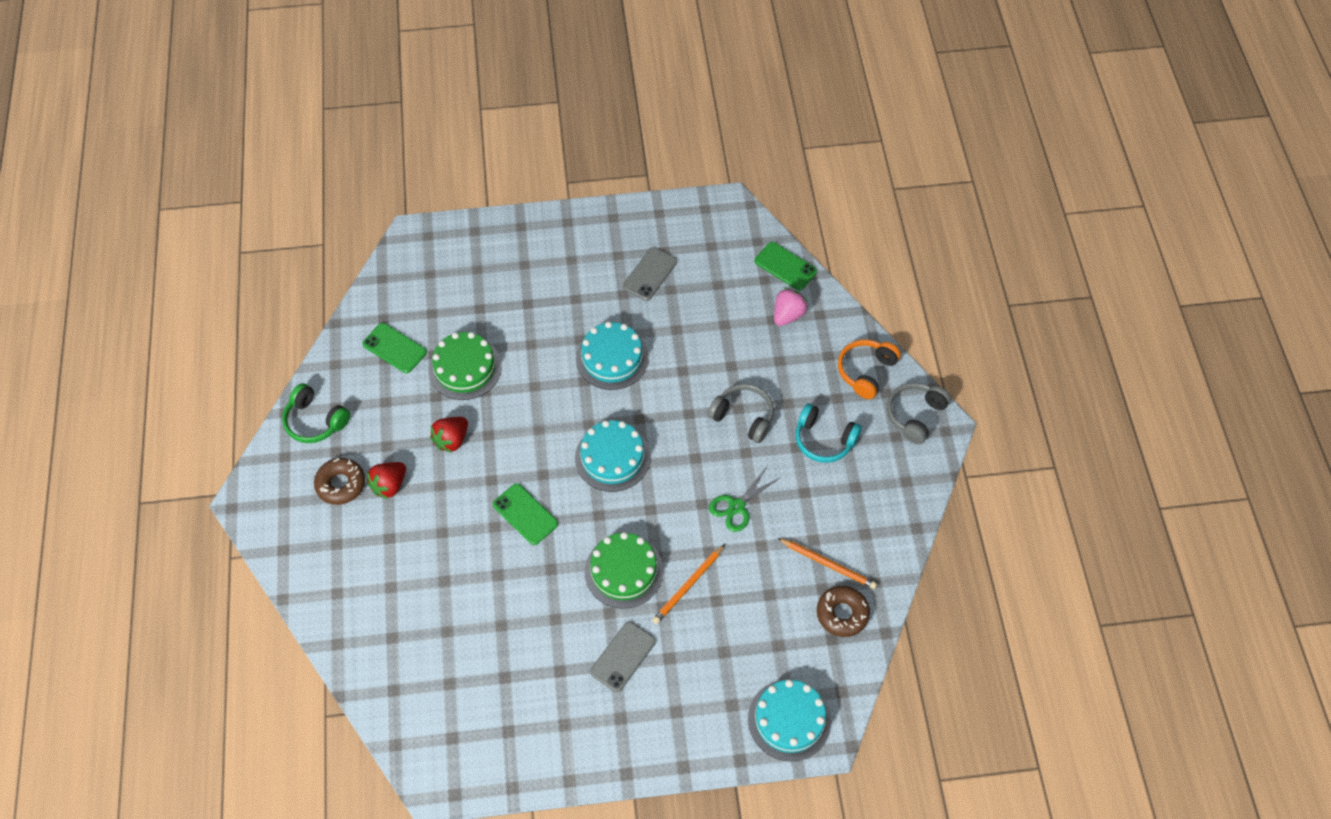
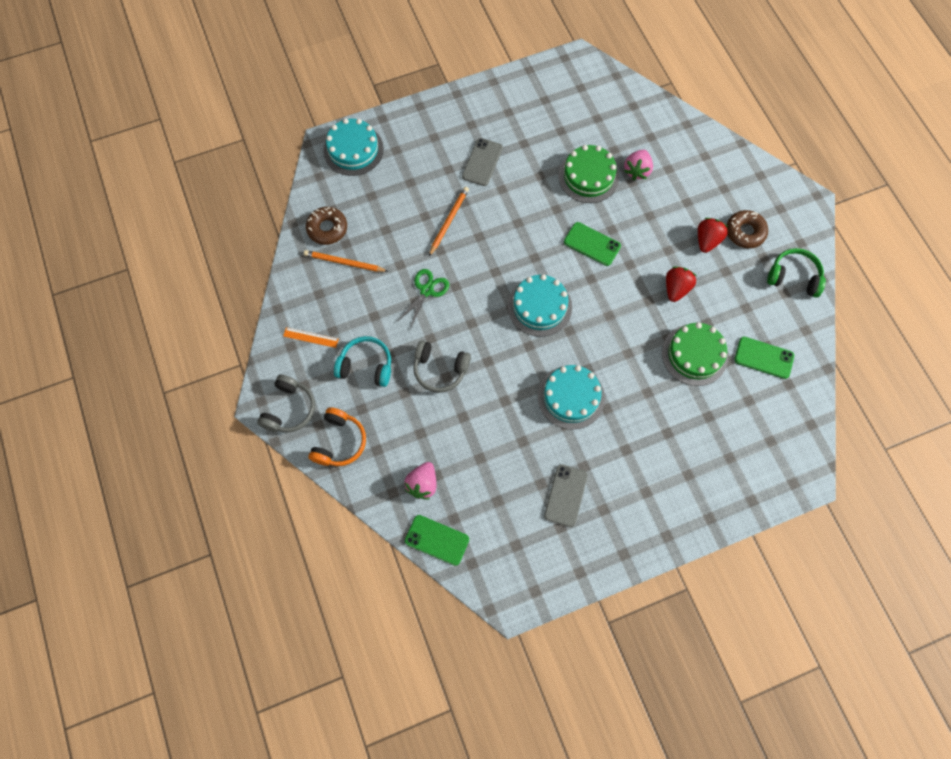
camera: 165 degrees right, 10 degrees up
(431, 594) = (637, 171): none -> pink strawberry
(624, 571) = (501, 220): green cake -> green cake (588, 176)
(881, 485) = (311, 337): none -> orange ruler

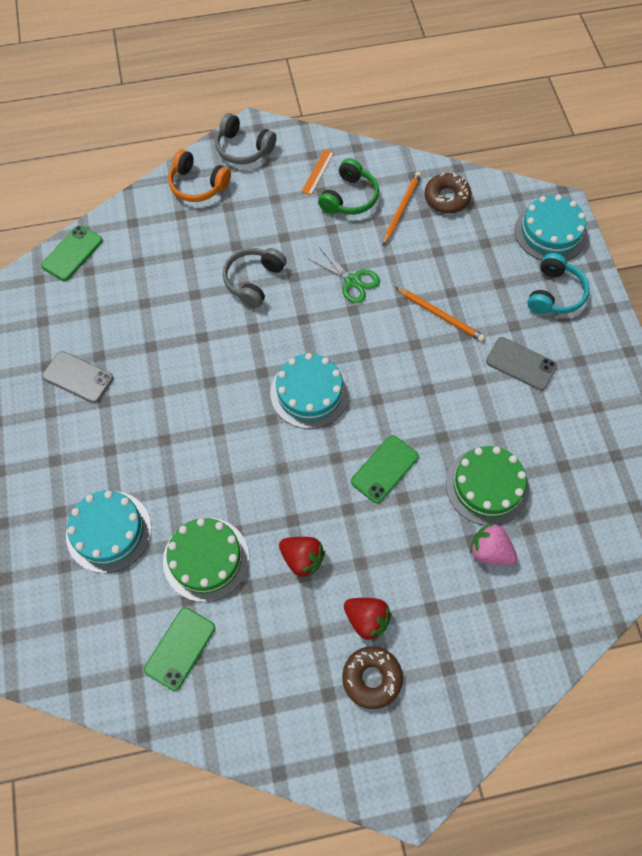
camera: 100 degrees right, 5 degrees down
(366, 366) = (274, 215): turquoise headphones -> turquoise headphones (554, 293)
(422, 484) = (133, 248): pink strawberry -> none
(571, 397) = (188, 404): turquoise cake -> turquoise cake (108, 531)
(793, 277) = (289, 729): green headphones -> green headphones (349, 197)

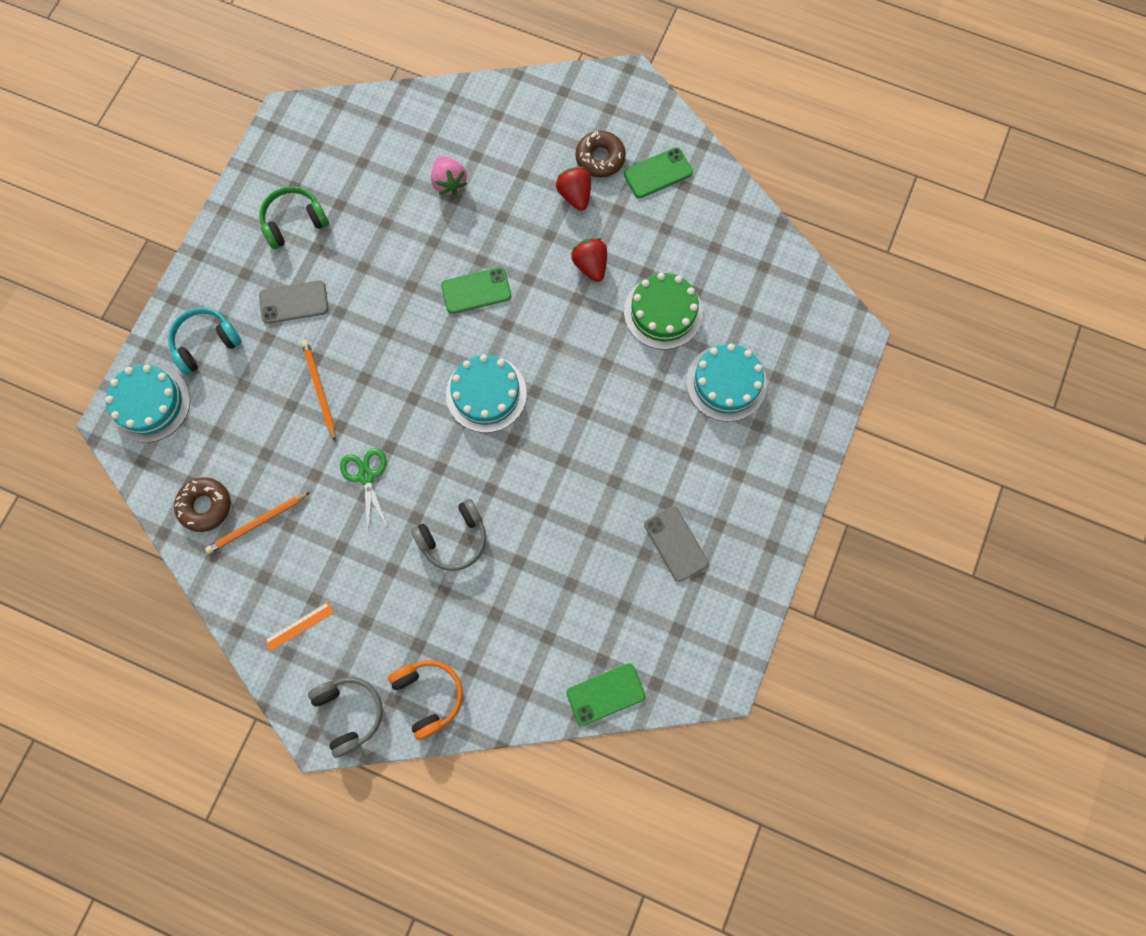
camera: 145 degrees left, 10 degrees up
(180, 648) = (722, 261): green phone -> green phone (658, 173)
(349, 197) = (294, 572): green headphones -> green headphones (294, 222)
(487, 486) = (410, 227): green cake -> none
(521, 364) = (294, 302): grey phone -> grey phone turned 75 degrees counterclockwise

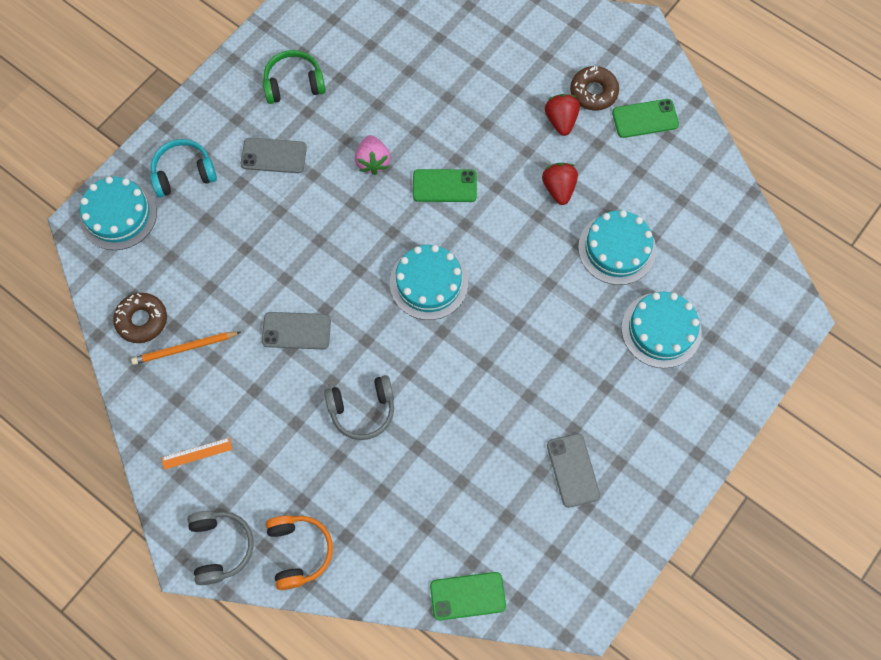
camera: 15 degrees right, 5 degrees down
(319, 390) = (275, 241): orange pencil -> none
(366, 476) = (296, 331): green scissors -> grey phone
(449, 183) = (446, 82): pink strawberry -> pink strawberry (373, 162)
(663, 312) = (617, 248): green cake -> turquoise cake

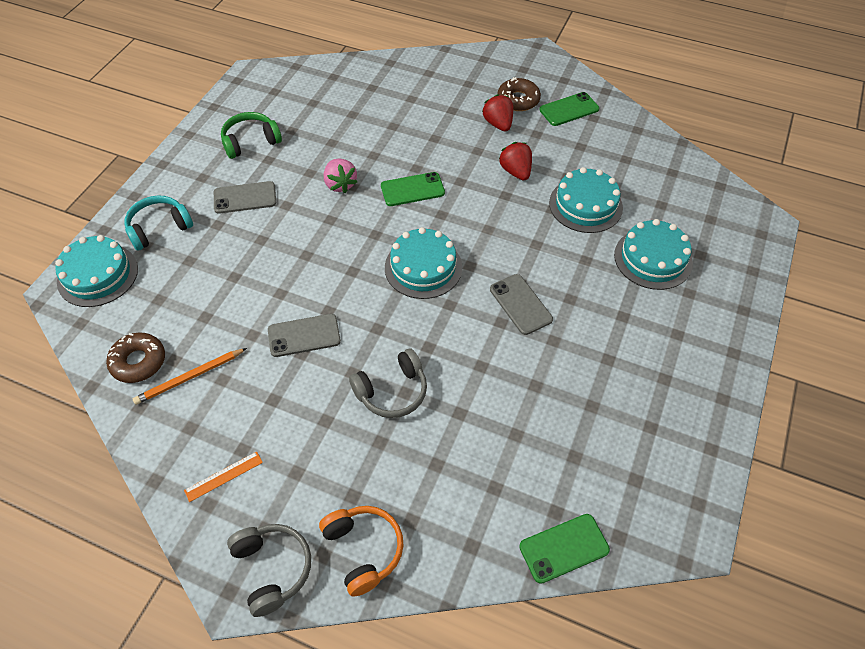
camera: 15 degrees left, 15 degrees down
(573, 470) = (623, 396): grey phone -> grey phone (520, 304)

